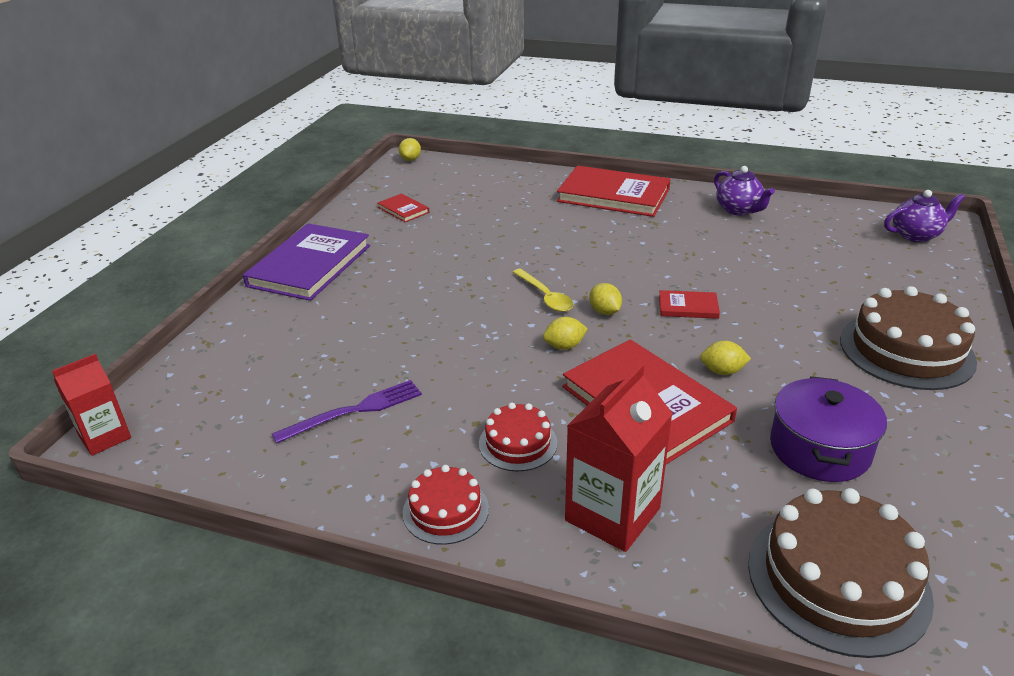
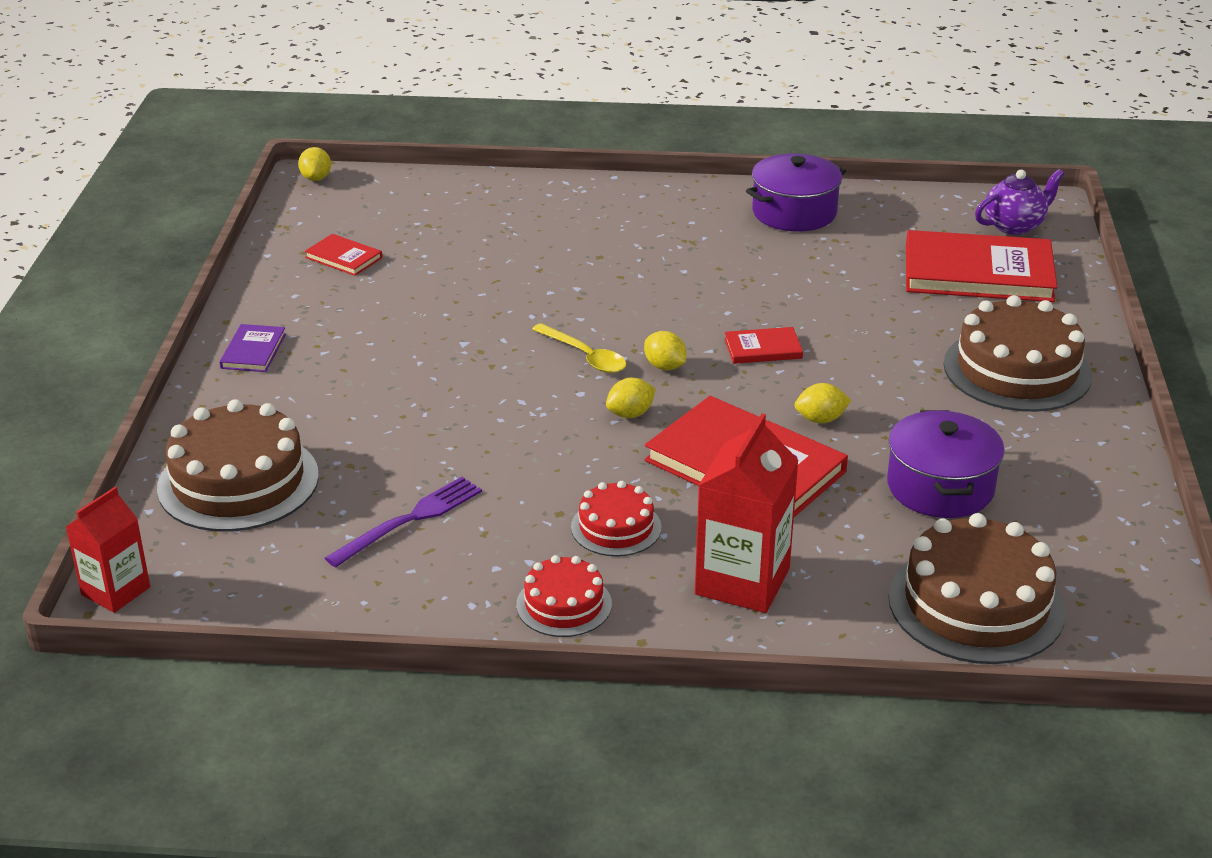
camera: 15 degrees left, 0 degrees up
(245, 360) = (238, 481): none -> brown cake
(309, 265) = (253, 351): purple book -> purple book, size x0.46
(613, 195) = (625, 207): red book -> red book (978, 273)
(738, 210) = (794, 212): purple teapot -> purple pot

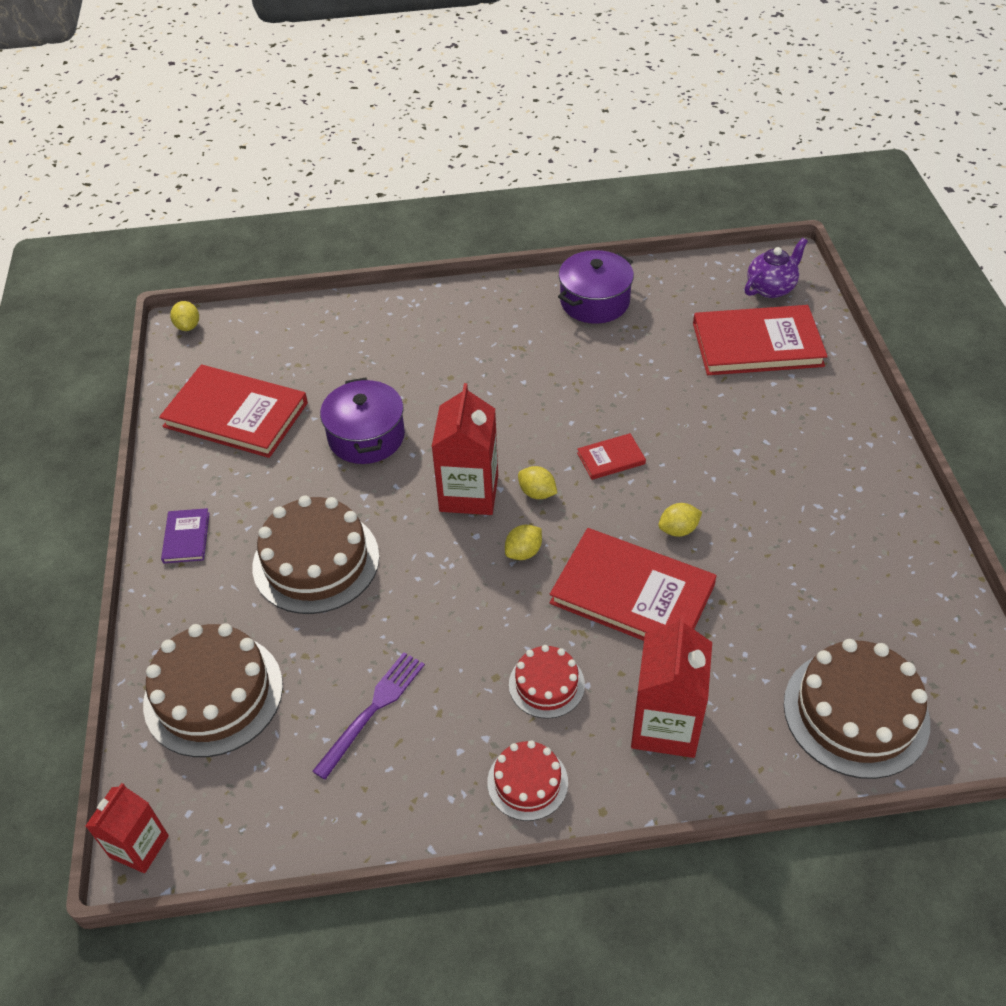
camera: 10 degrees left, 15 degrees up
(344, 257) = (236, 414): red book -> red book, size x2.19
(585, 356) = (469, 493): yellow spoon -> red carton
(940, 487) = (792, 587): purple pot -> purple pot (366, 436)
(1017, 370) = (816, 446): brown cake -> brown cake (316, 561)

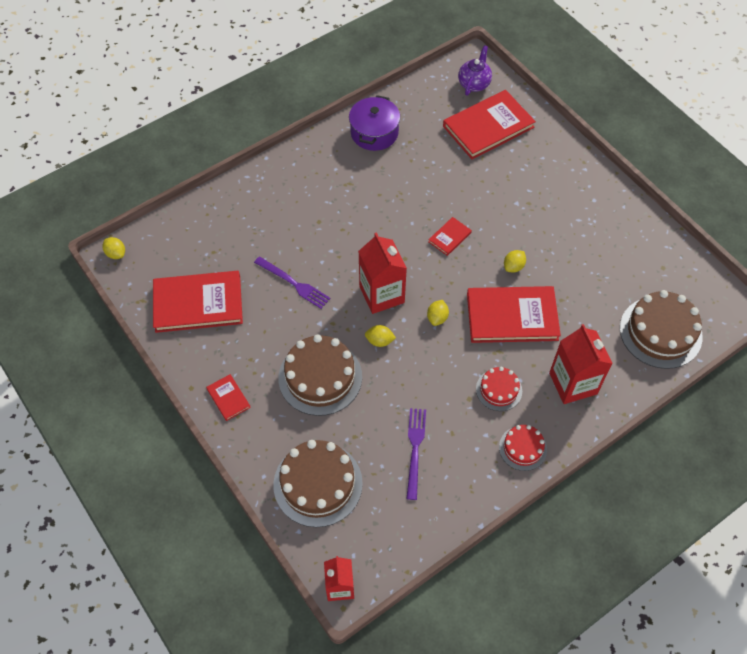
camera: 30 degrees left, 10 degrees up
(186, 537) = (228, 398): purple book -> red book
(366, 436) = (294, 283): purple pot -> purple fork
(537, 493) = (421, 277): yellow lemon -> yellow lemon (379, 341)

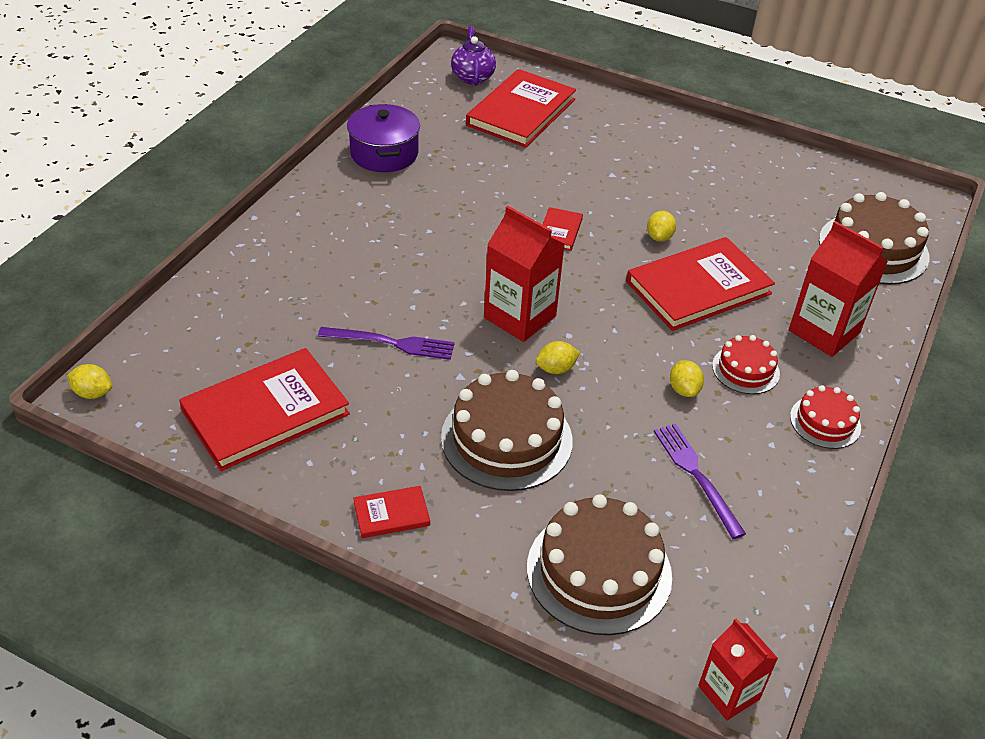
camera: 30 degrees left, 15 degrees down
(228, 398) = (391, 514): red book -> red book turned 45 degrees counterclockwise
(437, 318) = (610, 319): yellow lemon -> yellow lemon (684, 389)

